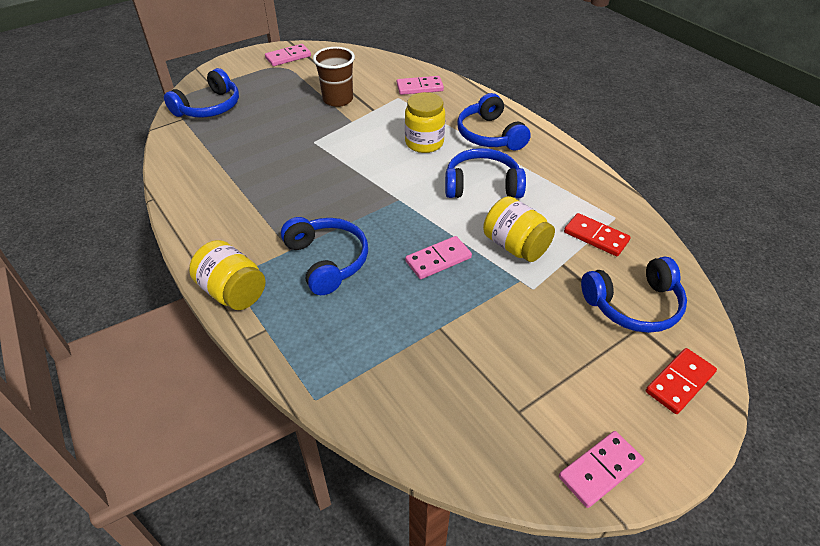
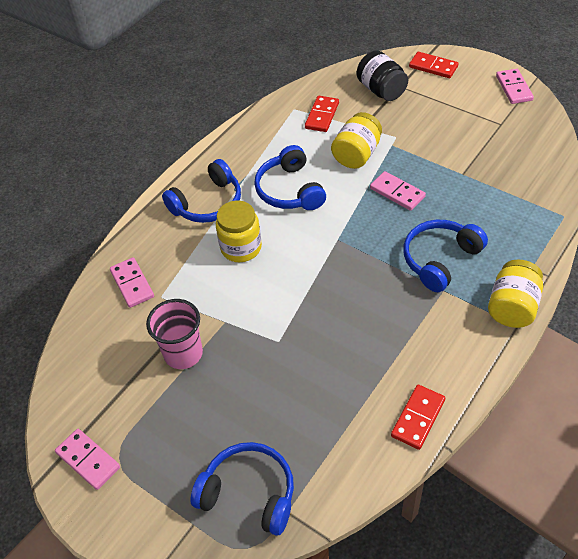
camera: 105 degrees left, 5 degrees up
(186, 192) = (418, 418): none -> red domino
(338, 99) = (183, 353): brown cup -> pink cup
(600, 470) = (514, 88): pink domino -> pink domino turned 45 degrees clockwise
(633, 305) = (381, 90): blue headphones -> black jar

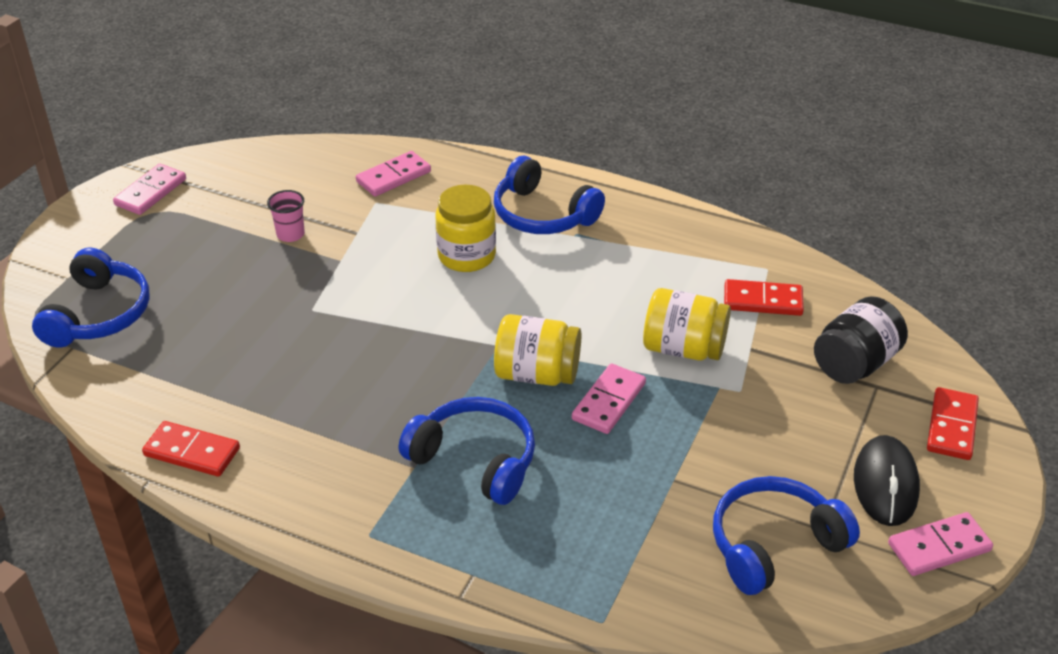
camera: 75 degrees right, 10 degrees down
(183, 353) = (290, 234): pink cup -> pink cup, size x0.57
(290, 190) = (586, 287): blue headphones -> blue headphones (774, 545)
(471, 97) = (885, 484): none -> black mouse
(512, 307) = (389, 550): yellow jar -> yellow jar (537, 374)

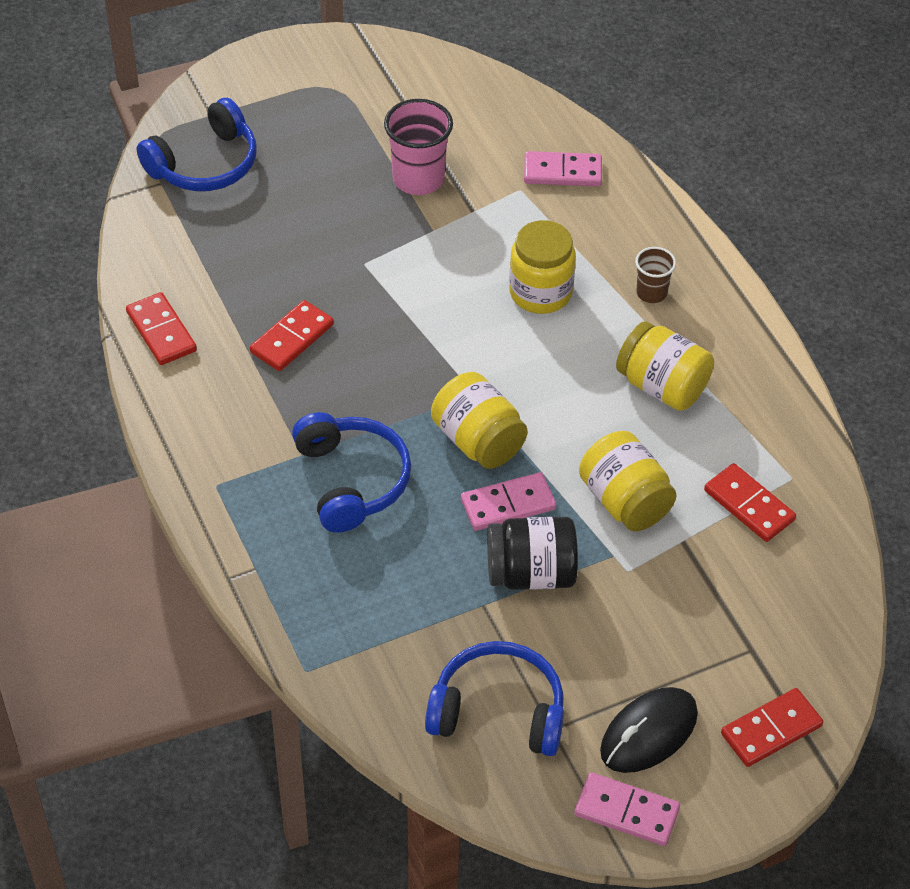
camera: 40 degrees right, 10 degrees up
(151, 192) = (348, 66): pink domino -> none
(290, 234) = (418, 179): pink cup -> pink cup, size x1.74
(312, 392) = (292, 339): none -> red domino
(543, 214) = (651, 293): blue headphones -> brown cup
(619, 264) = (662, 386): none -> yellow jar
(855, 363) = (758, 617): black jar -> black jar (531, 573)

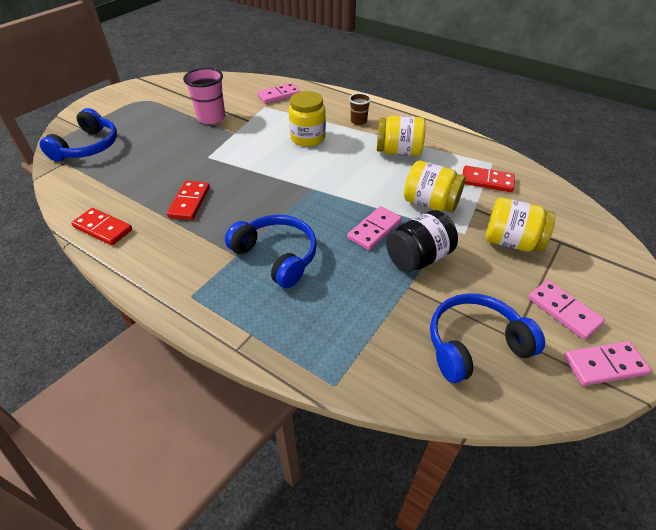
camera: 30 degrees left, 5 degrees down
(478, 441) = (332, 208): yellow jar -> yellow jar (511, 242)
(648, 733) = (563, 311): black mouse -> pink domino
(771, 730) = (615, 276): red domino -> none

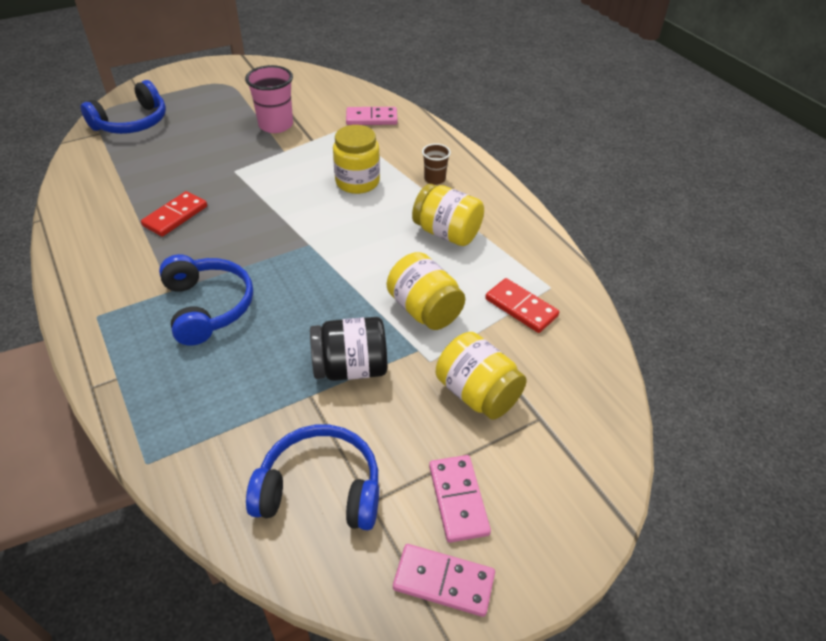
camera: 25 degrees right, 0 degrees up
(103, 228) = (78, 216): red domino -> none
(374, 230) = (332, 317): pink domino -> none

